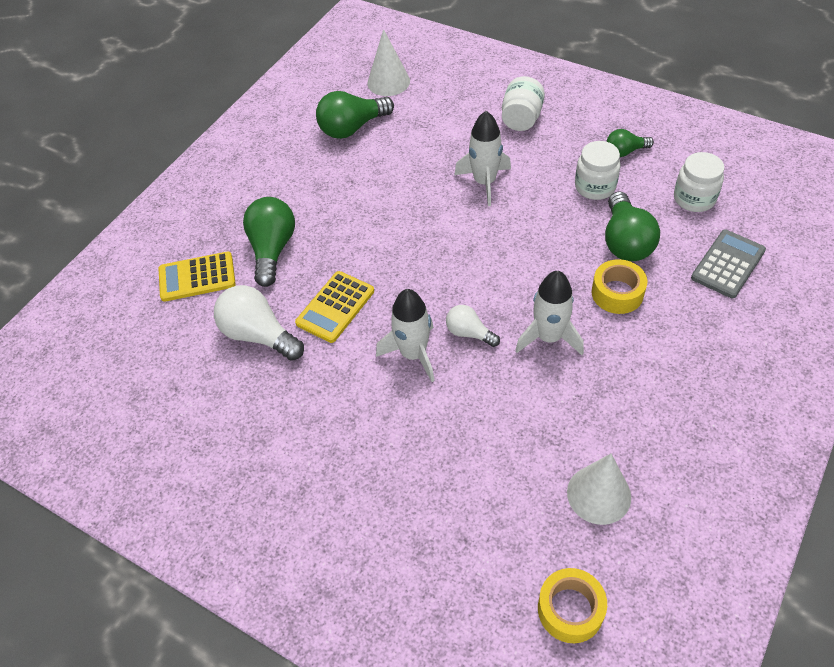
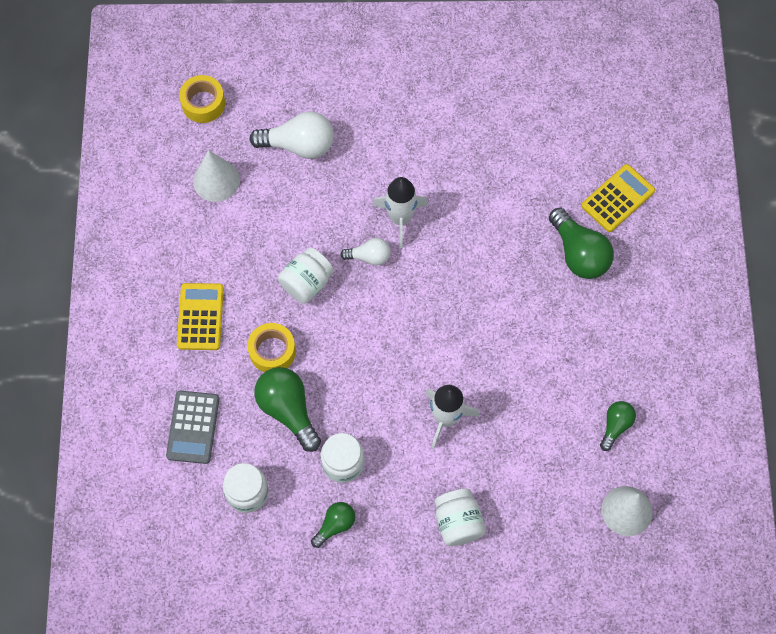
camera: 145 degrees right, 15 degrees up
(259, 335) = (527, 176): white light bulb -> white light bulb (299, 145)
(335, 307) = (487, 227): yellow calculator -> yellow calculator (200, 317)
(352, 128) = (615, 426): green light bulb -> green light bulb, size x0.57
(549, 337) = (307, 283): white rocket -> white jar

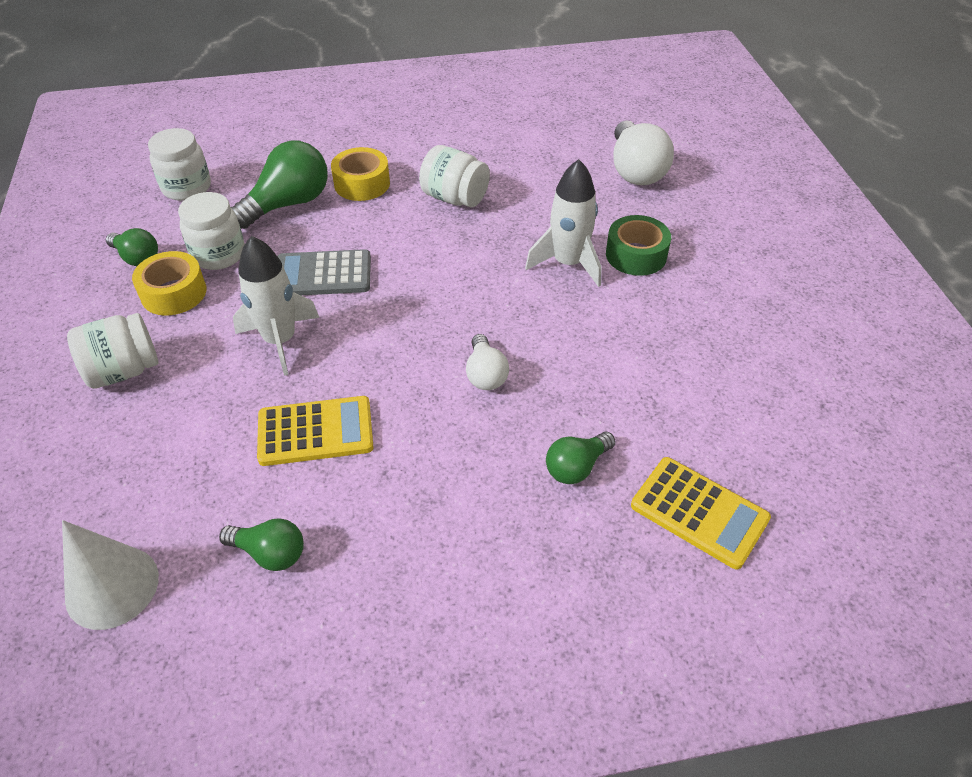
camera: 80 degrees right, 20 degrees down
(193, 427) = (266, 143): grey calculator -> grey calculator (323, 274)
(200, 317) = (396, 131): yellow calculator -> yellow calculator (315, 431)
(203, 103) = (654, 102): yellow tape -> yellow tape (174, 293)
(216, 180) = (564, 121): white cone -> none
(369, 256) = (504, 243): white light bulb -> white light bulb (485, 374)
(399, 172) = (636, 255): none -> green tape
(579, 253) = (576, 467): green light bulb -> green light bulb, size x0.57

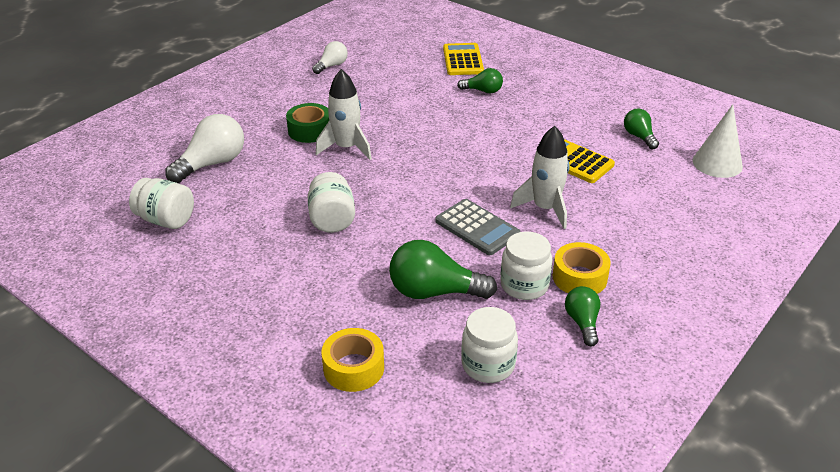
camera: 130 degrees left, 10 degrees down
(123, 371) = (649, 248): white jar -> white jar (166, 220)
(362, 184) = (366, 271): yellow tape -> yellow tape (353, 368)
(485, 374) = (467, 134): white light bulb -> white light bulb (332, 66)

